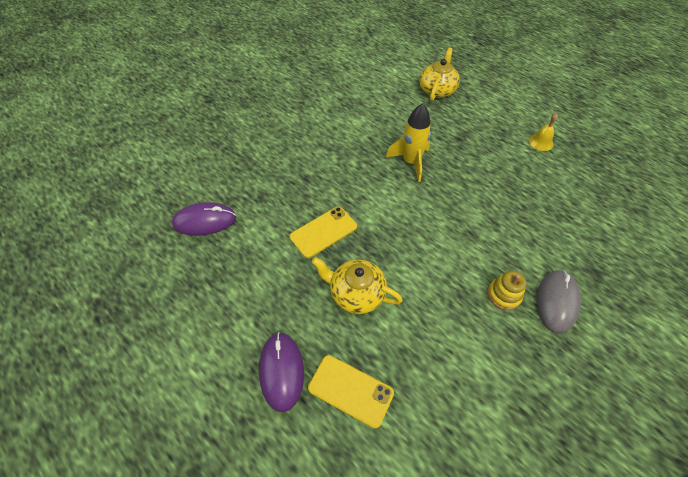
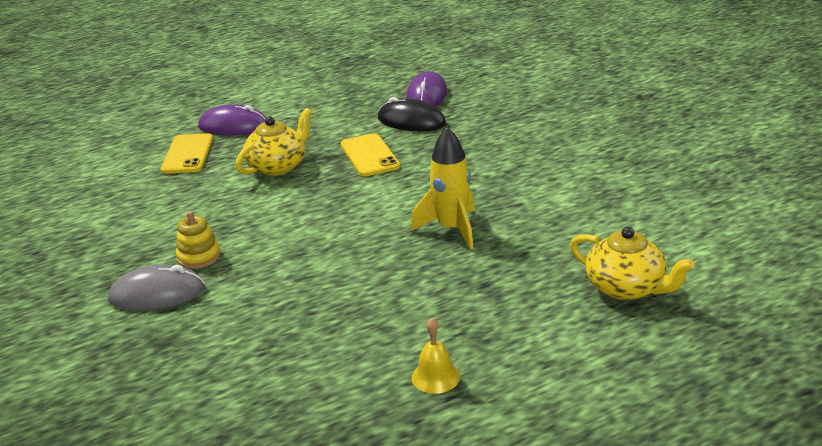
camera: 110 degrees right, 25 degrees down
(258, 219) = (411, 121): none -> black mouse
(350, 390) = (188, 154): yellow phone -> yellow phone turned 45 degrees counterclockwise
(556, 302) = (157, 294): grey mouse -> grey mouse turned 45 degrees counterclockwise

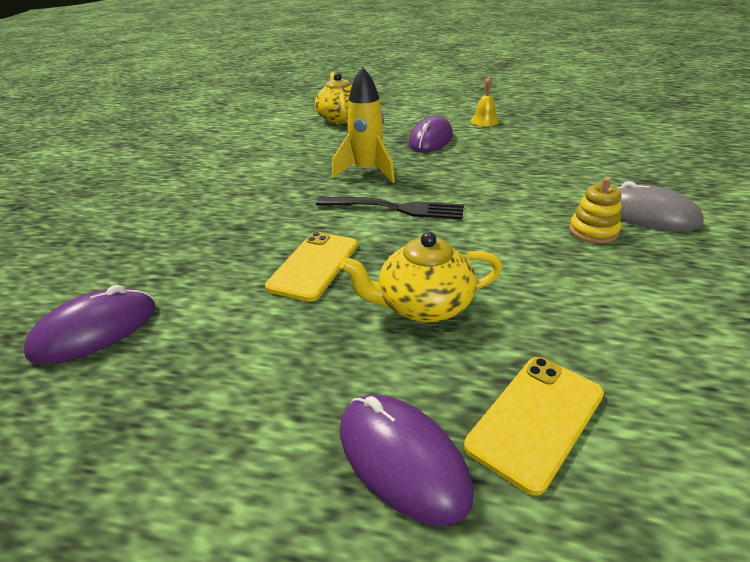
camera: 140 degrees left, 5 degrees up
(373, 209) = (395, 208): none -> black fork
(411, 121) = (196, 292): black mouse -> none
(455, 302) = (430, 140): none -> purple mouse

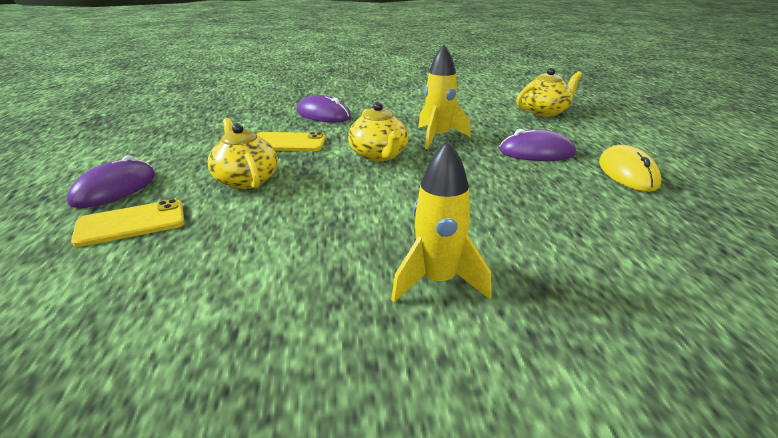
camera: 70 degrees right, 5 degrees down
(95, 330) = (221, 110): purple mouse -> purple mouse (323, 114)
(395, 208) = (379, 155): black fork -> yellow teapot
(484, 121) = (628, 173): yellow bell -> yellow mouse
(535, 419) = (131, 223): yellow phone -> yellow phone turned 45 degrees counterclockwise
(593, 231) = (380, 245): yellow stacking toy -> none
(648, 214) = (438, 281): grey mouse -> yellow rocket

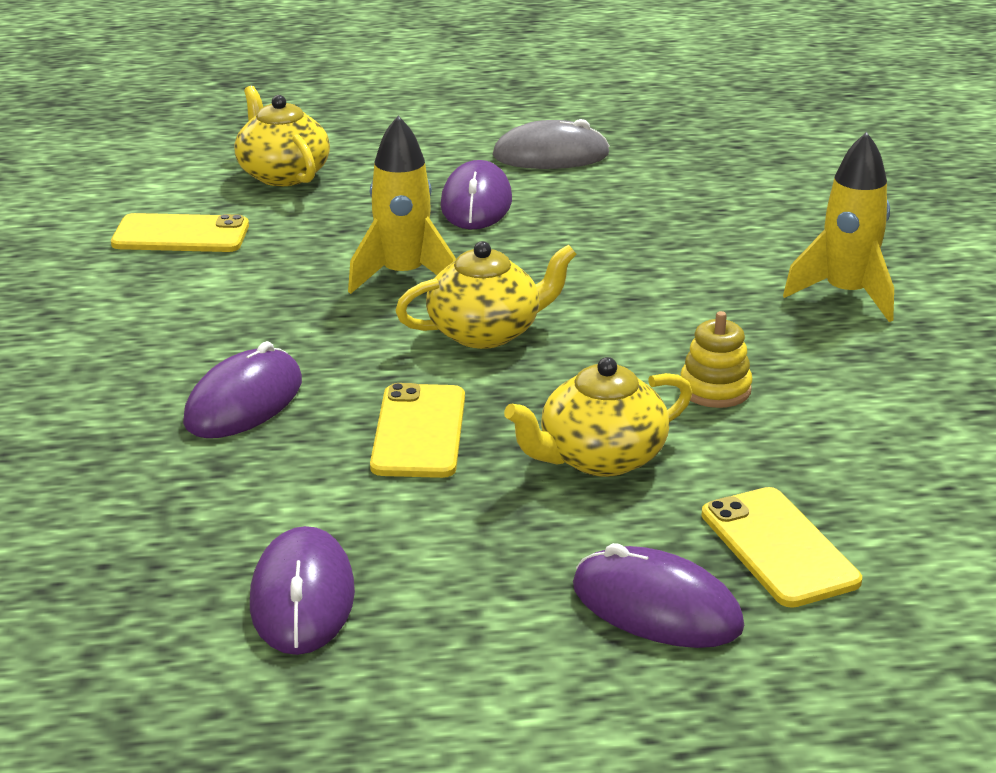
camera: 90 degrees left, 0 degrees up
(183, 128) = (302, 597): none -> purple mouse
(303, 214) = (715, 389): none -> yellow stacking toy
(469, 99) = (181, 235): none -> yellow phone
(628, 173) = (550, 155): yellow mouse -> grey mouse

